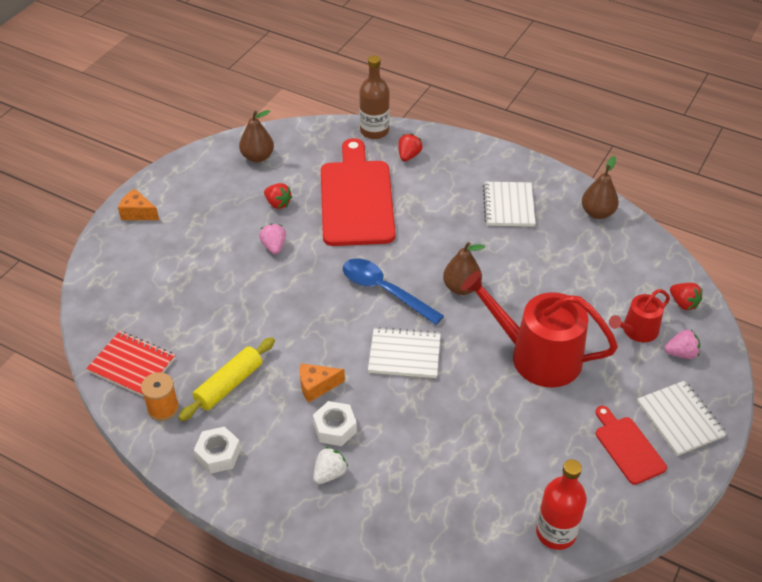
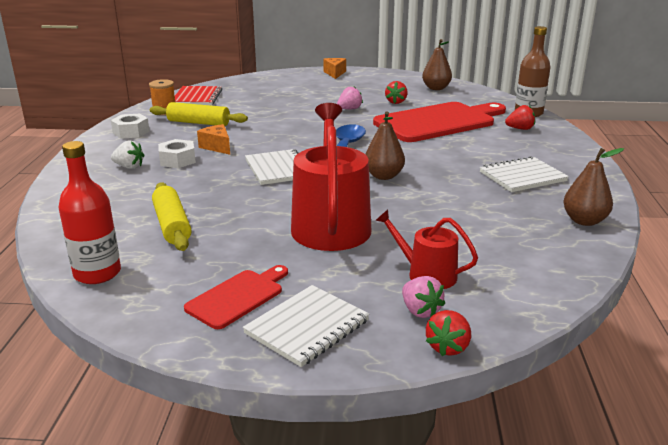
camera: 65 degrees right, 20 degrees down
(489, 464) = (172, 225): none -> yellow rolling pin
(683, 303) = (510, 299): red strawberry -> red strawberry (448, 347)

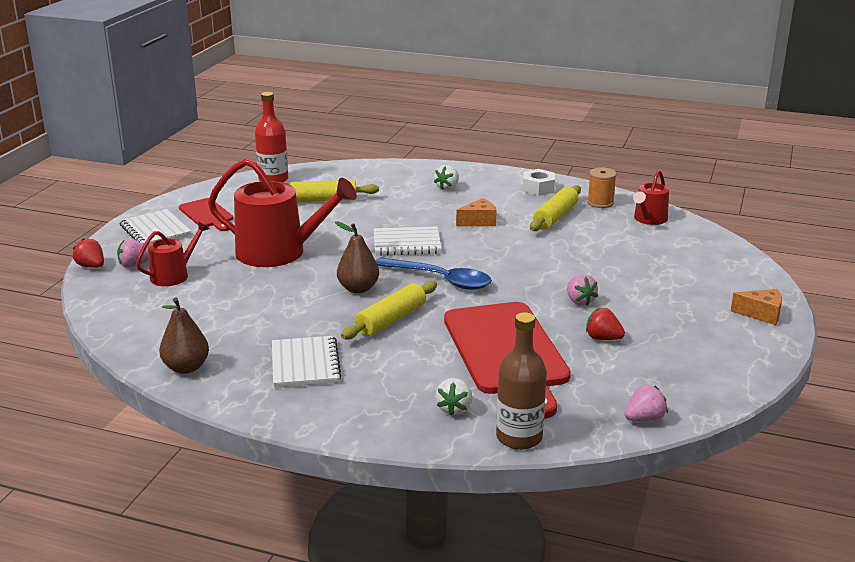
camera: 105 degrees right, 0 degrees up
(177, 160) = (453, 205): white nut -> none
(197, 97) = (649, 219): red notebook -> red watering can
(426, 158) = (391, 320): none -> yellow rolling pin
(436, 88) = (668, 385): brown pear -> none
(476, 91) = (644, 419): none -> pink strawberry
(520, 129) = (454, 408): red strawberry -> white strawberry

